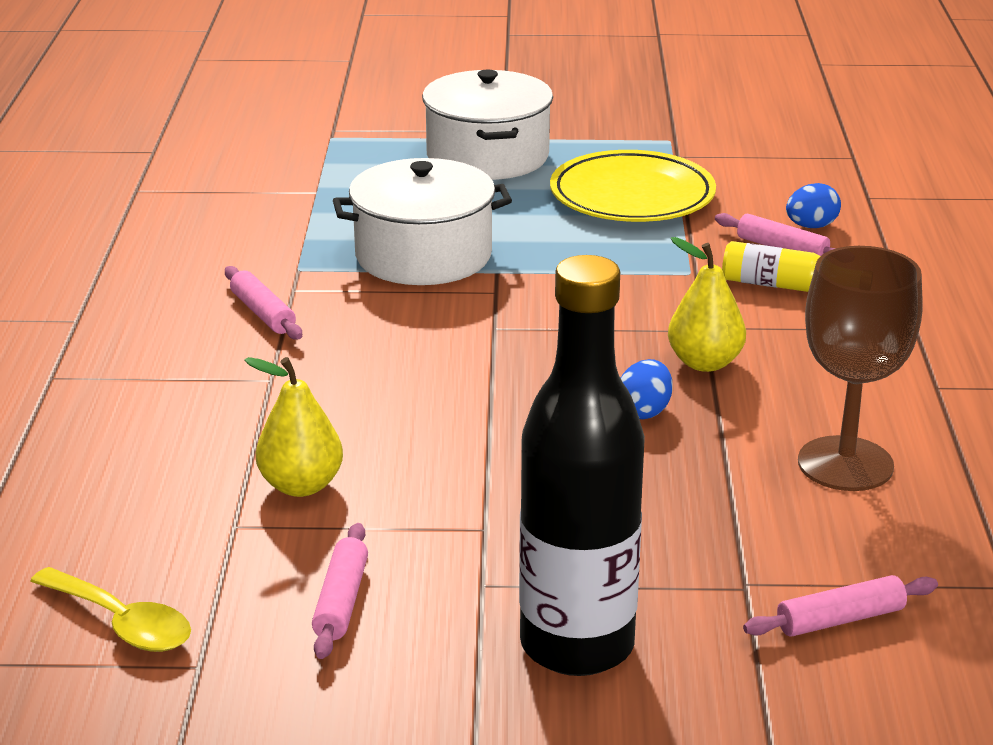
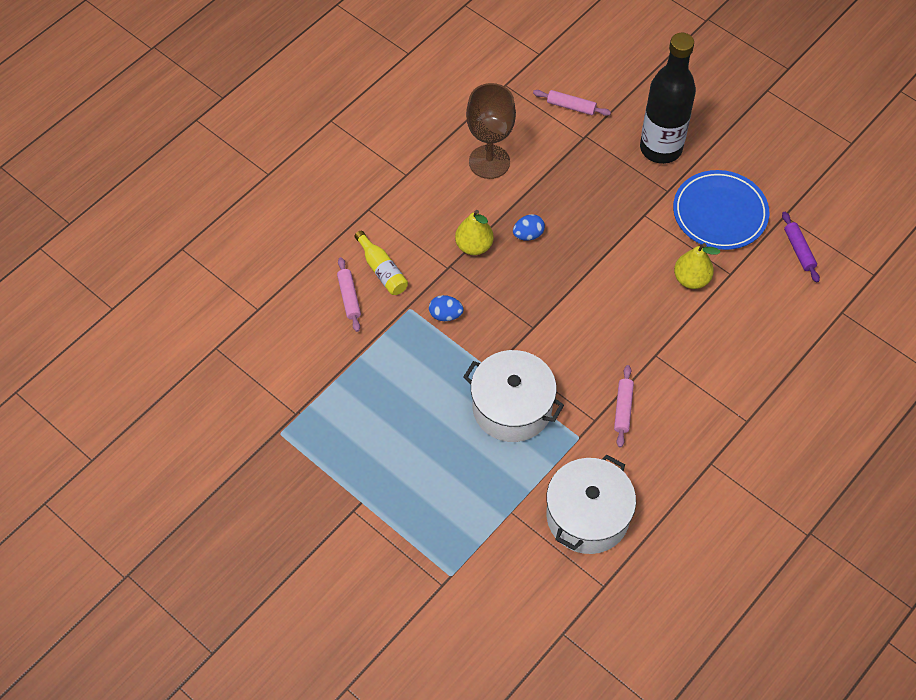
camera: 140 degrees left, 30 degrees up
(121, 623) = (799, 250): yellow spoon -> purple rolling pin
(341, 601) = (719, 213): pink rolling pin -> blue plate
(487, 156) = (390, 486): white pot -> white pot (587, 516)
(632, 196) = (362, 390): yellow plate -> none
(811, 226) = (314, 305): blue egg -> blue egg (445, 315)

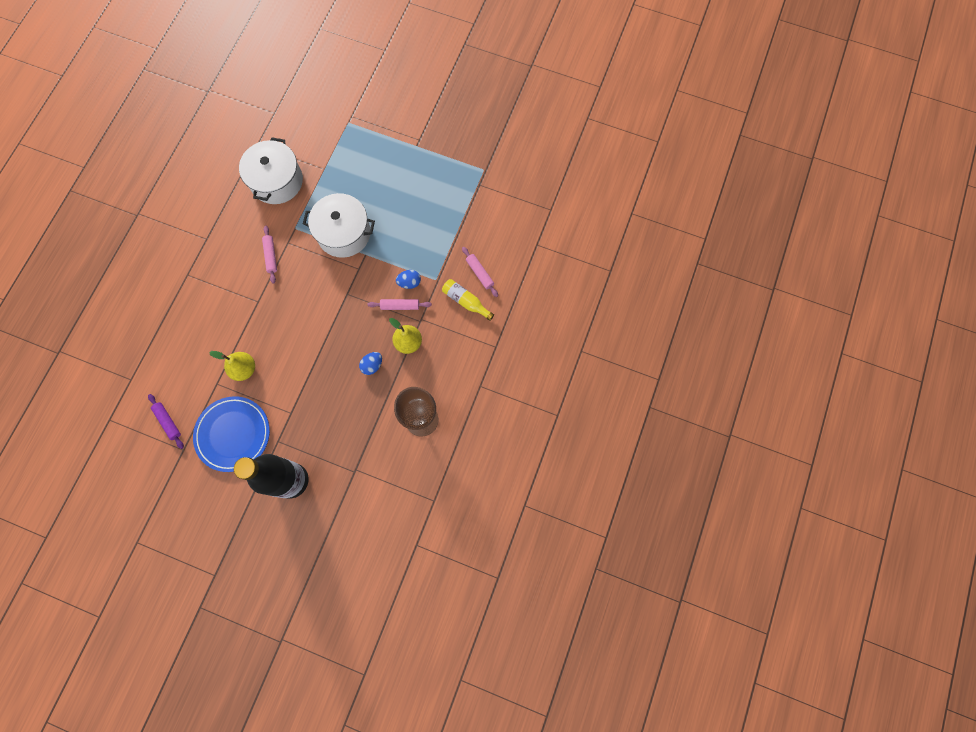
camera: 160 degrees right, 15 degrees up
(571, 106) = (374, 497): pink rolling pin -> pink rolling pin (400, 306)

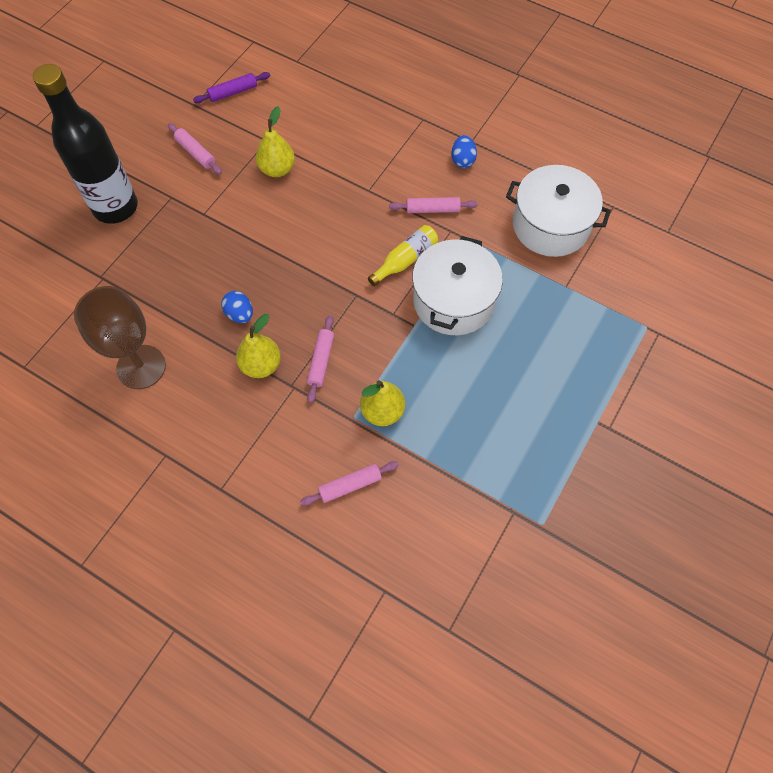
camera: 100 degrees right, 10 degrees down
(233, 434) = (196, 153): blue plate -> pink rolling pin
(409, 283) = (356, 379): blue egg -> blue egg (462, 160)
(429, 263) = (382, 411): none -> yellow pear
(466, 301) = (307, 456): yellow bottle -> yellow bottle (405, 260)

